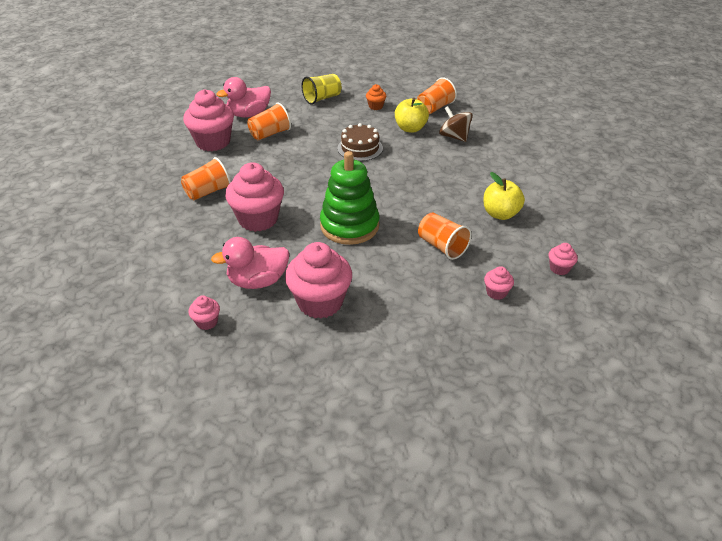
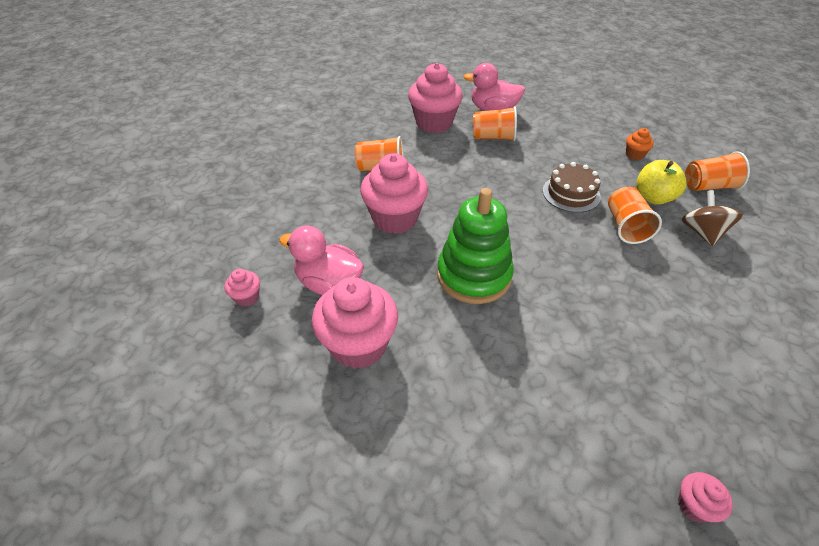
camera: 40 degrees right, 5 degrees up
(322, 98) = (582, 122): yellow cup -> none
(442, 246) = (554, 364): orange cup -> orange cup (626, 227)
(496, 292) = (566, 476): pink cupcake -> none
(500, 214) = (675, 367): yellow apple -> none

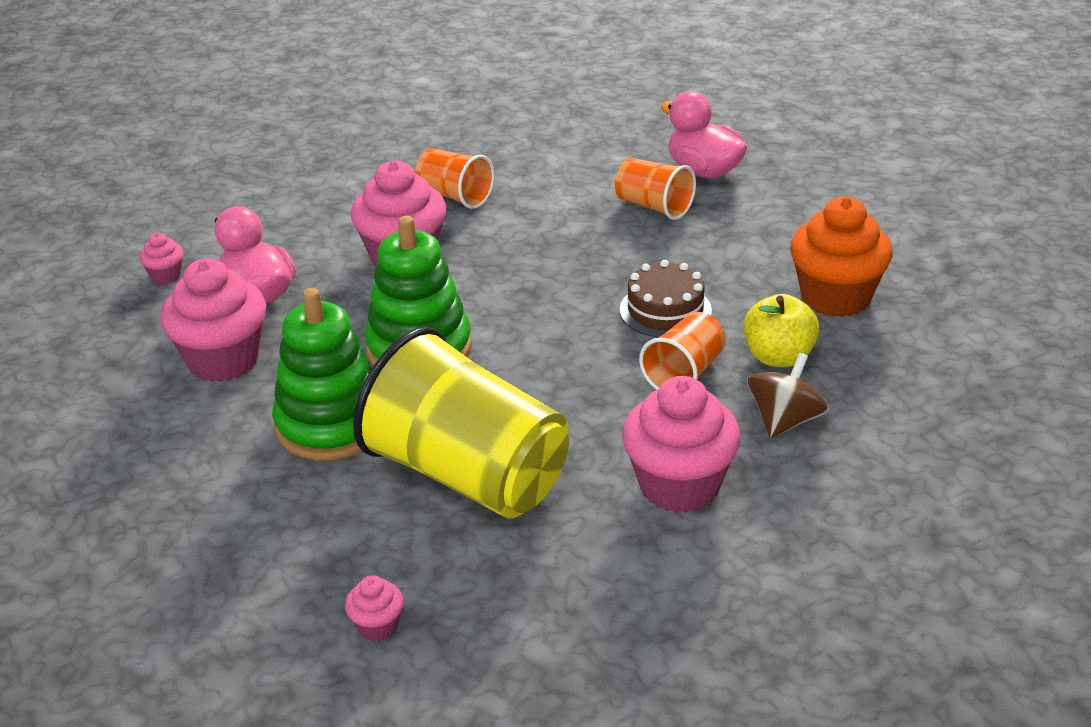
camera: 35 degrees right, 10 degrees down
(434, 123) = (594, 162): pink cupcake -> pink cupcake (679, 485)
(484, 358) = (331, 424): none -> green stacking toy
(603, 351) = (468, 475): none -> yellow cup
(634, 155) = (835, 297): orange cupcake -> orange cupcake, size x2.19
(708, 186) = (889, 375): orange cup -> none

